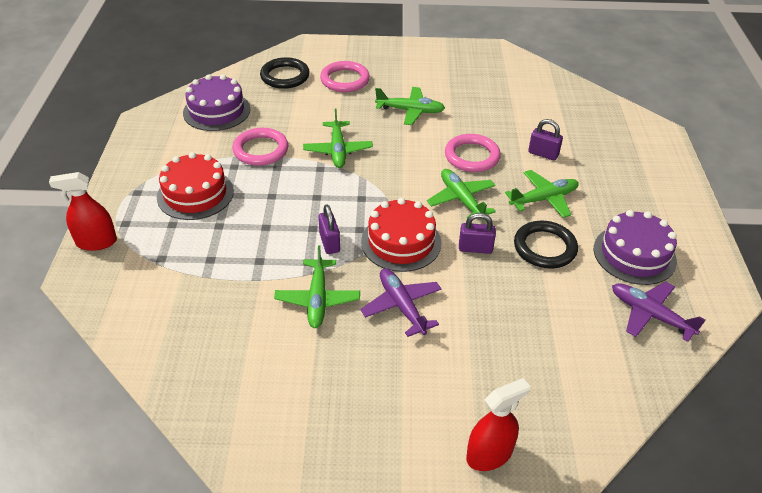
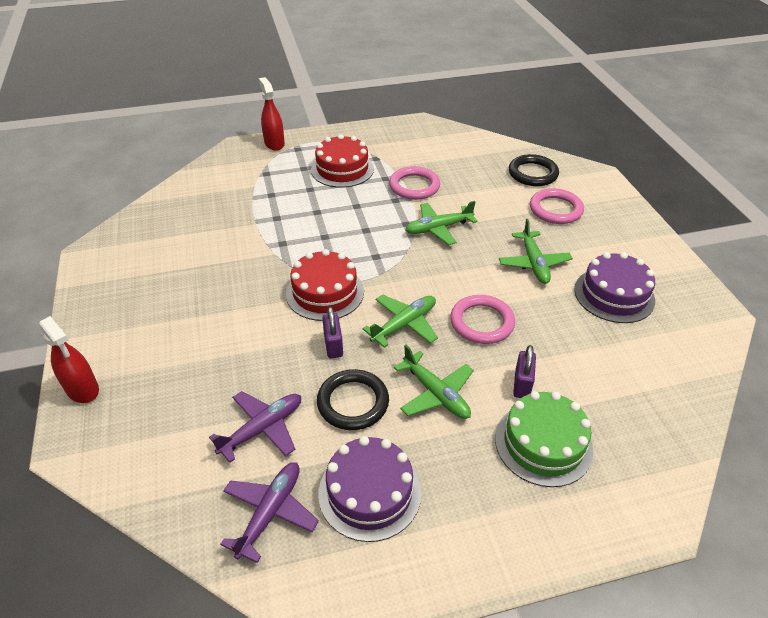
camera: 75 degrees right, 0 degrees up
(216, 111) = (454, 152): purple cake -> purple cake (614, 295)
(317, 299) = (241, 257): green plane -> none
(329, 243) = (309, 250): purple padlock -> none
(402, 306) = (243, 307): purple plane -> purple plane (262, 429)
(598, 159) = (543, 443): none -> green cake

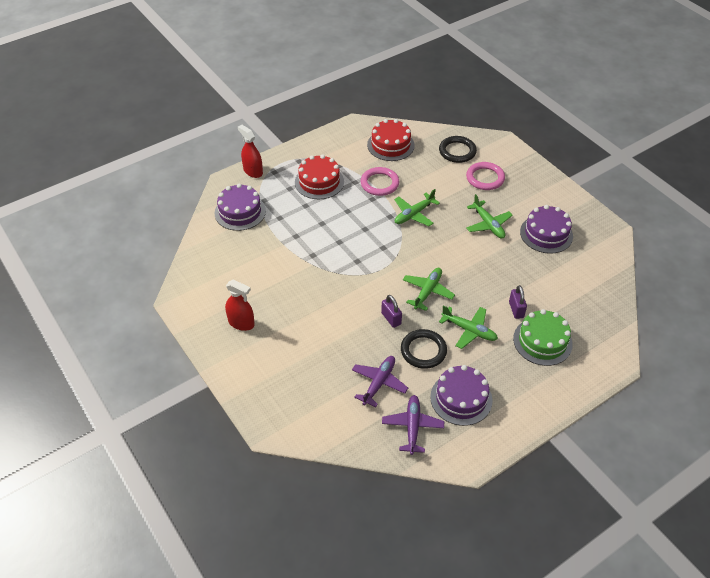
camera: 20 degrees left, 5 degrees up
(82, 389) = (249, 394): red spray bottle -> red spray bottle (241, 323)
(231, 179) = (240, 212): none -> purple cake
(325, 292) = (364, 284): red cake -> red cake (390, 145)
(482, 322) = (474, 276): pink ring -> none

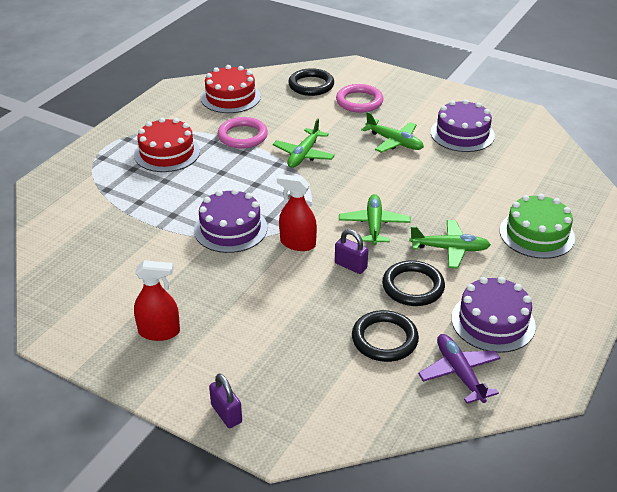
camera: 25 degrees left, 10 degrees down
(240, 212) = (81, 210): purple cake -> purple cake (230, 229)
(253, 171) = (73, 164): red spray bottle -> red spray bottle (297, 243)
(379, 383) = (384, 339): purple plane -> black ring
(516, 310) = (485, 213): purple padlock -> purple padlock (226, 414)

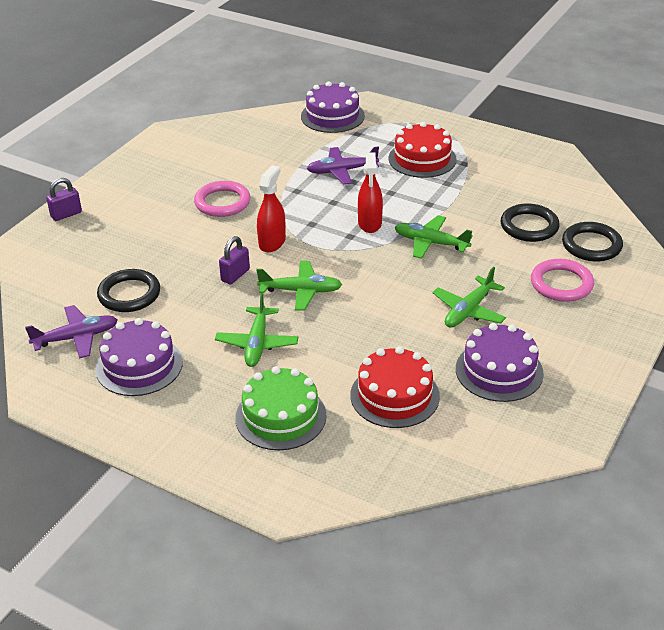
camera: 90 degrees right, 0 degrees up
(159, 332) = (162, 178): red spray bottle -> red spray bottle (370, 223)
(177, 200) = (342, 171): none -> purple plane
(230, 97) = (544, 189): red cake -> red cake (394, 395)
(230, 229) = (296, 203): purple cake -> purple cake (332, 116)
(242, 136) = (462, 201): pink ring -> pink ring (222, 202)
(413, 287) = (199, 314): black ring -> black ring (529, 226)

